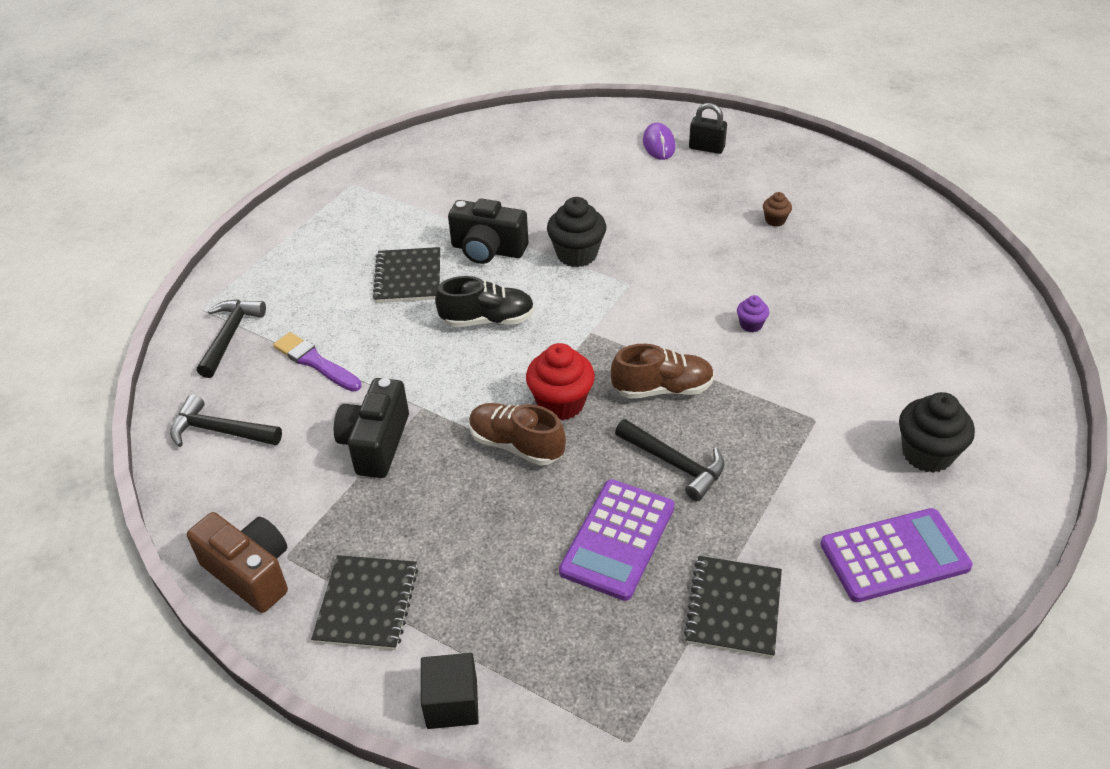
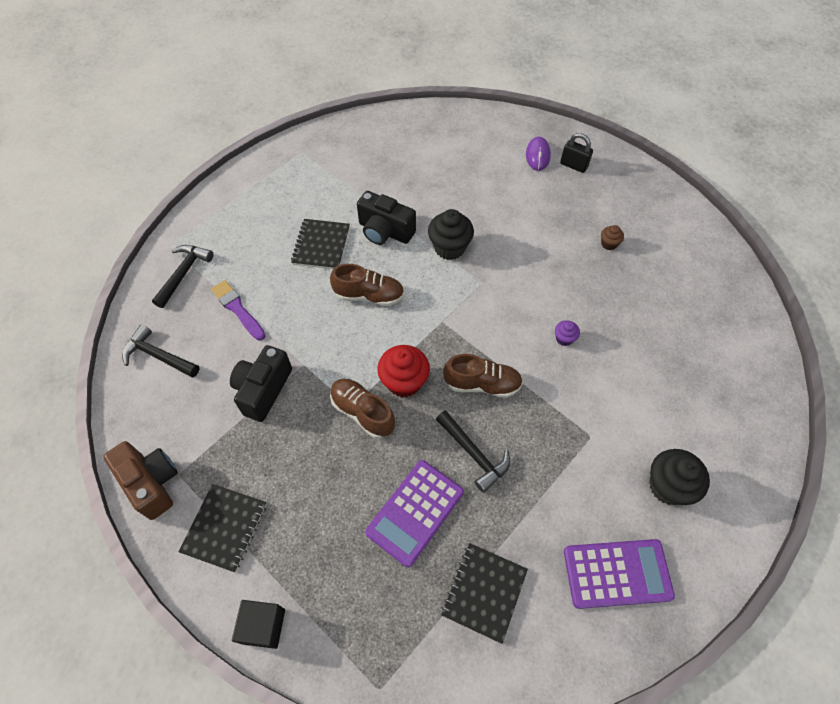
camera: 10 degrees right, 15 degrees up
(488, 320) = (369, 295): black shoe -> brown shoe

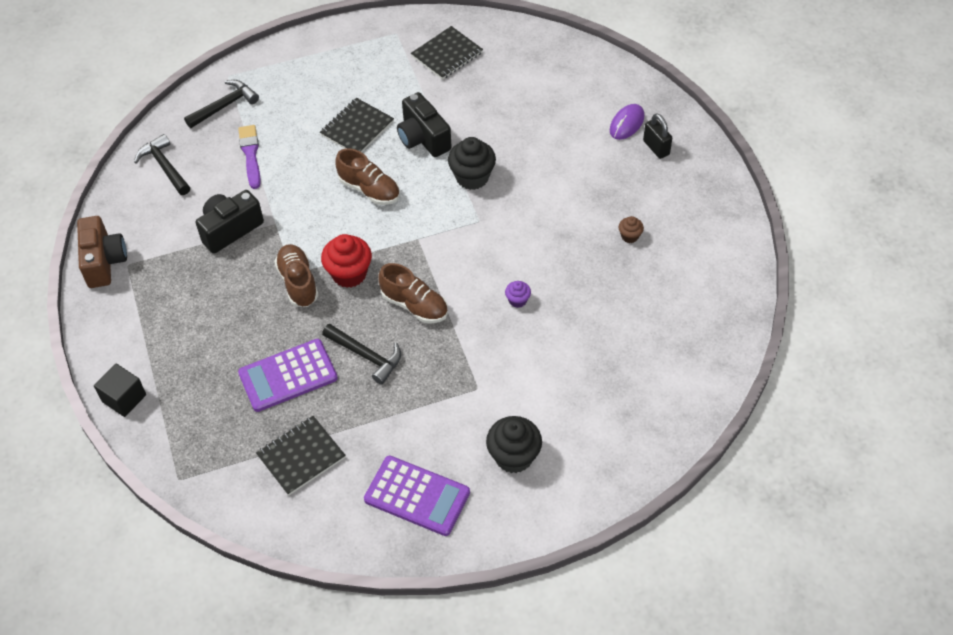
camera: 30 degrees right, 5 degrees down
(225, 528) = (138, 319): black notebook -> black notebook (447, 54)
(474, 454) = (366, 356): black hammer -> black hammer turned 45 degrees counterclockwise

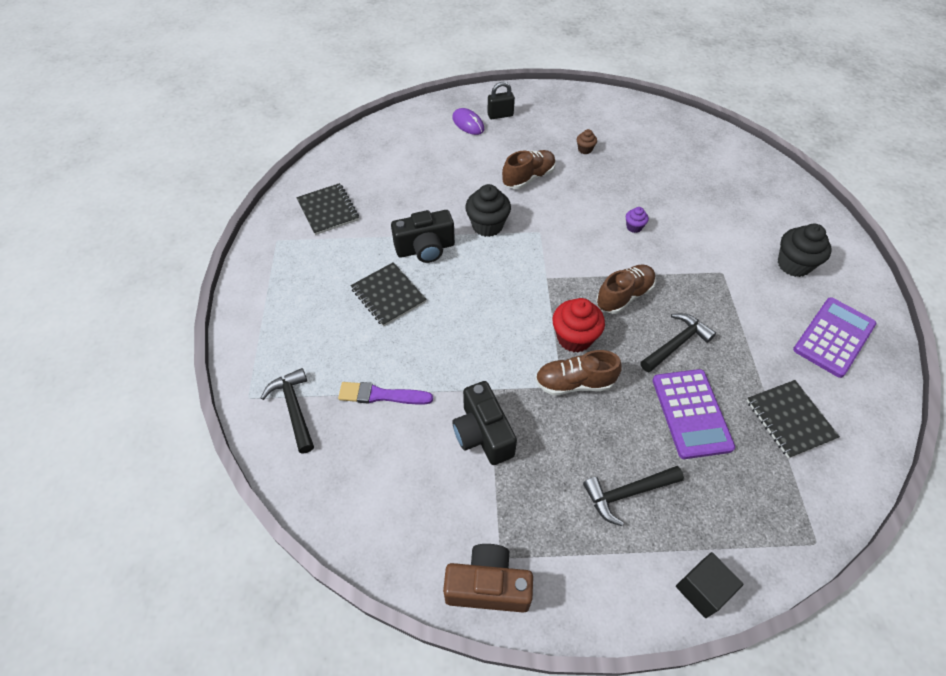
camera: 75 degrees left, 0 degrees up
(164, 166) = (359, 489): black hammer -> black hammer (627, 493)
(369, 189) = (473, 301): brown shoe -> brown shoe (528, 178)

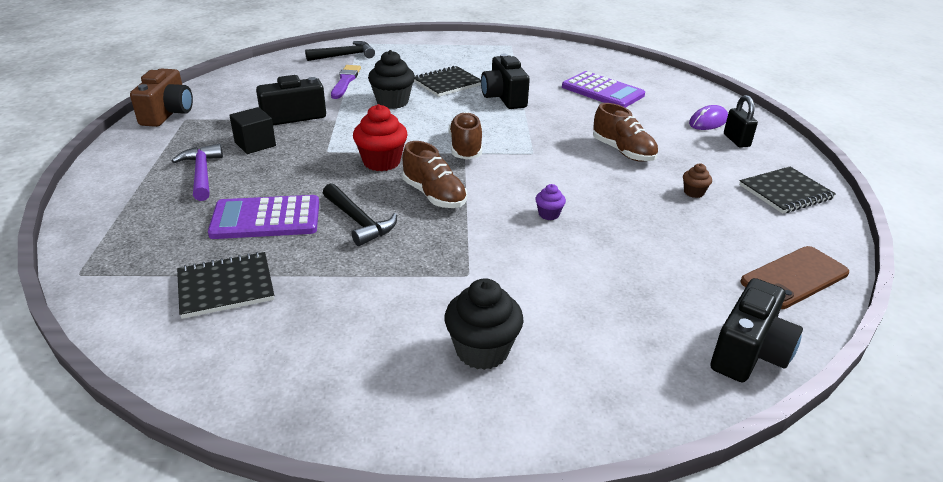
camera: 90 degrees right, 20 degrees down
(328, 210) = (549, 61): black notebook -> black notebook (785, 192)
(487, 226) = (539, 126): black cupcake -> black cupcake (392, 102)
(574, 383) = (328, 158): brown shoe -> brown shoe (465, 148)
(627, 493) = (202, 173): black hammer -> purple hammer
(673, 125) = (794, 277): none -> brown phone
(702, 589) = (92, 199): black cube -> black cube (255, 144)
(748, 156) = (749, 352): none -> black camera
(834, 337) = (334, 360): purple calculator -> purple calculator (602, 91)

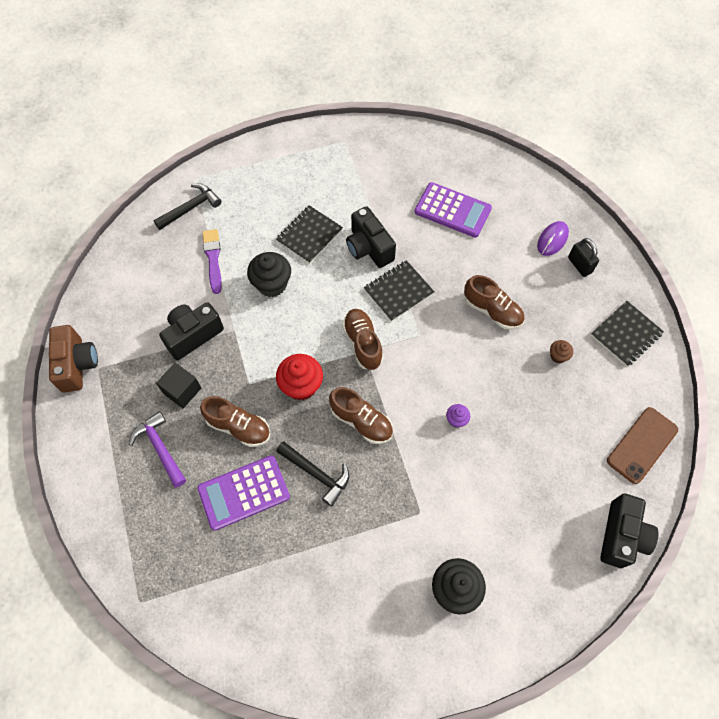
camera: 15 degrees left, 30 degrees up
(226, 287) = (255, 581): black notebook -> black notebook (398, 291)
(295, 175) = (239, 427): none -> brown shoe

